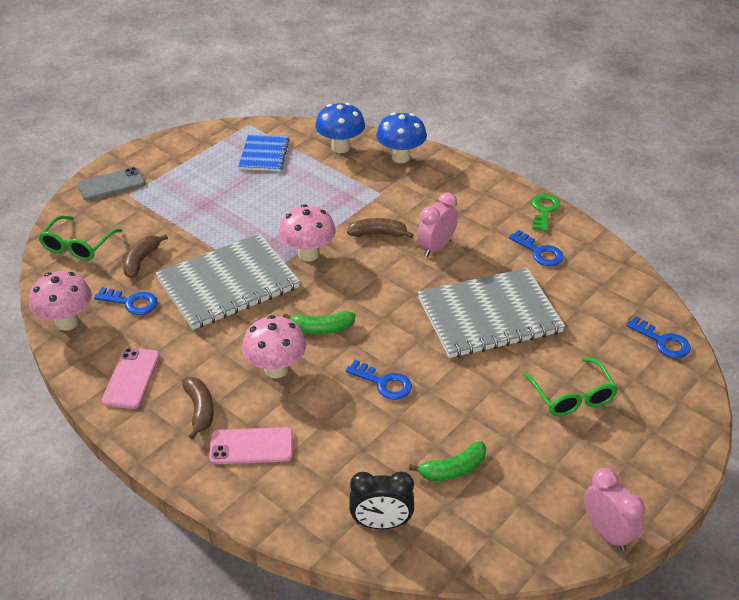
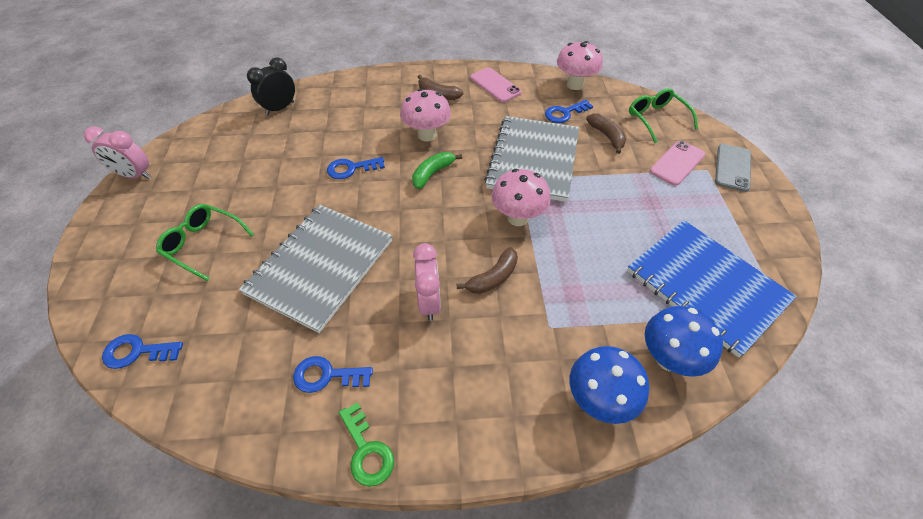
camera: 135 degrees right, 10 degrees up
(251, 446) = (388, 97): pink phone -> pink phone (677, 163)
(264, 154) = (706, 286): blue notebook -> blue notebook, size x1.81
(453, 469) = (260, 151): green banana -> none

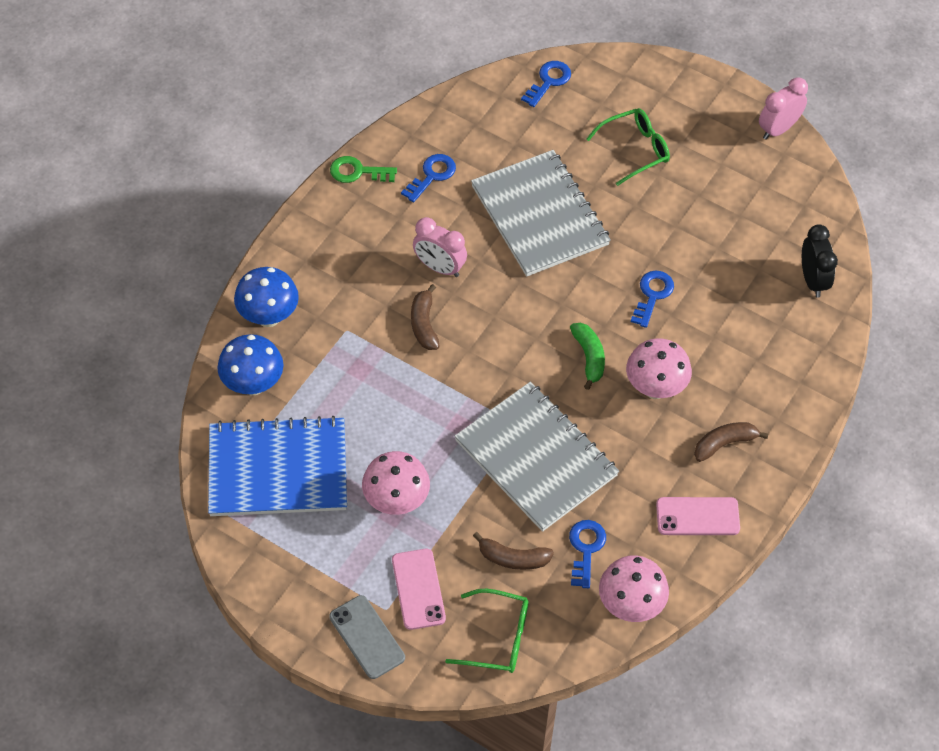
camera: 125 degrees right, 5 degrees up
(517, 218) = (471, 388): pink mushroom -> pink mushroom (396, 501)

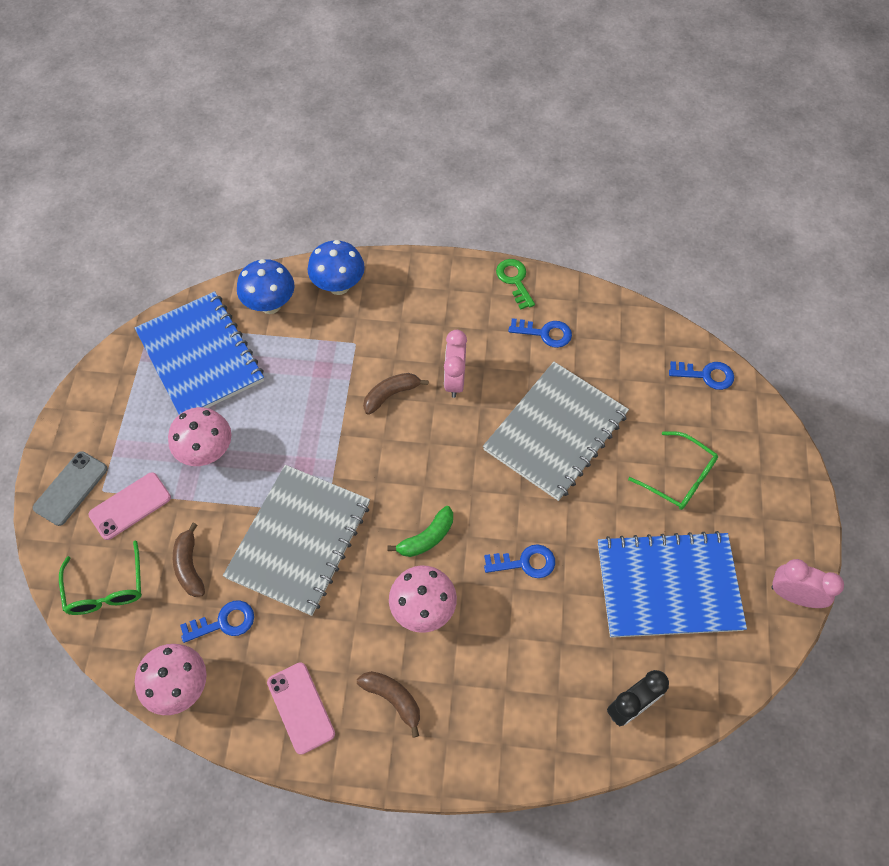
camera: 65 degrees right, 5 degrees up
(727, 206) = (668, 586): none -> blue notebook

